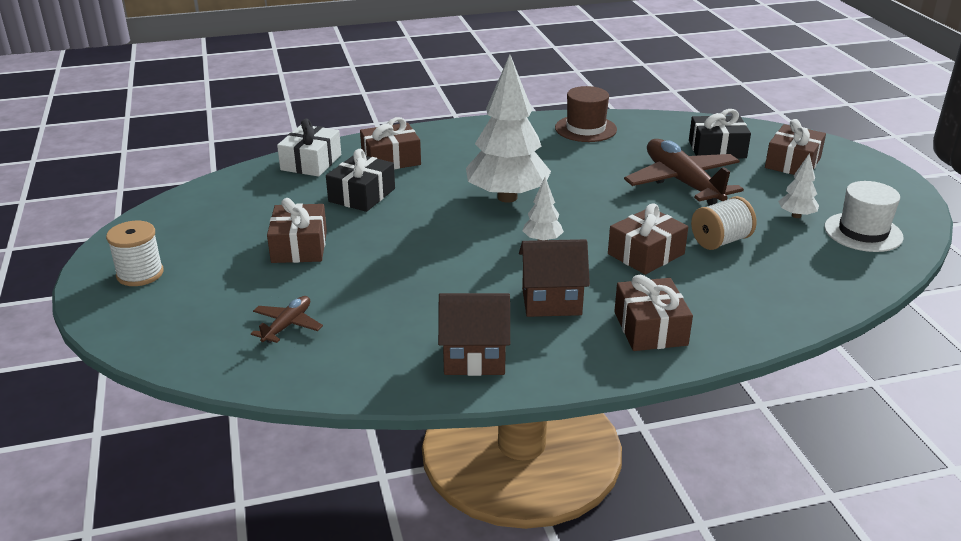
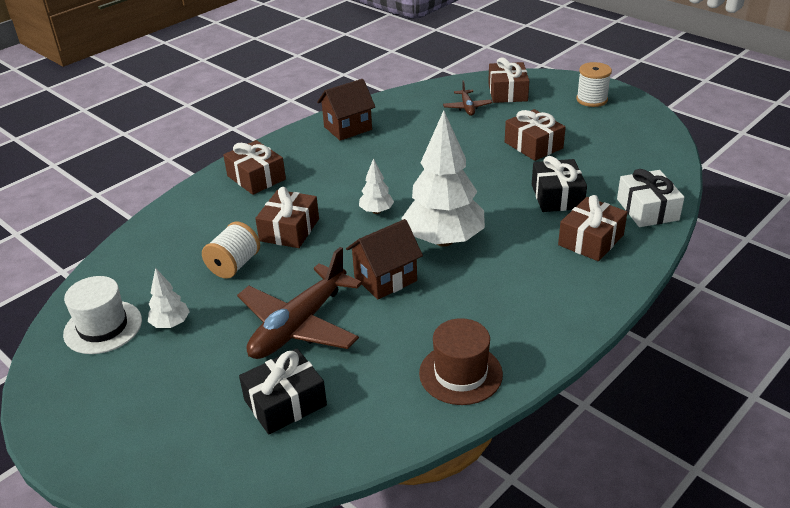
camera: 150 degrees right, 5 degrees up
(551, 302) = (331, 171): brown house -> brown house (385, 279)
(682, 182) = (299, 325): brown plane -> brown plane turned 90 degrees clockwise
(793, 163) = (186, 415): brown gift -> brown gift (507, 92)

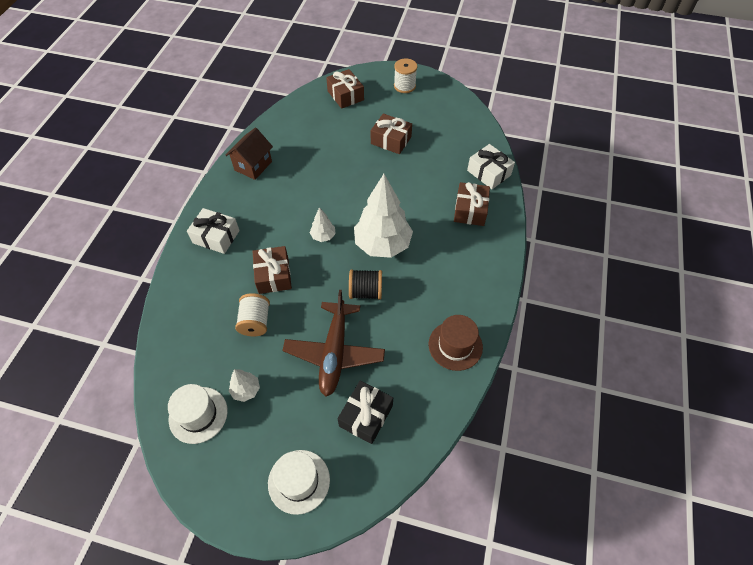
camera: 30 degrees left, 20 degrees up
(153, 435) = (299, 481): none -> white hat
(256, 178) = (216, 237): brown gift -> white gift
(385, 279) = (365, 292): brown house -> black spool
(467, 107) = (326, 118): brown plane -> none
(557, 196) = (430, 181): black gift -> none

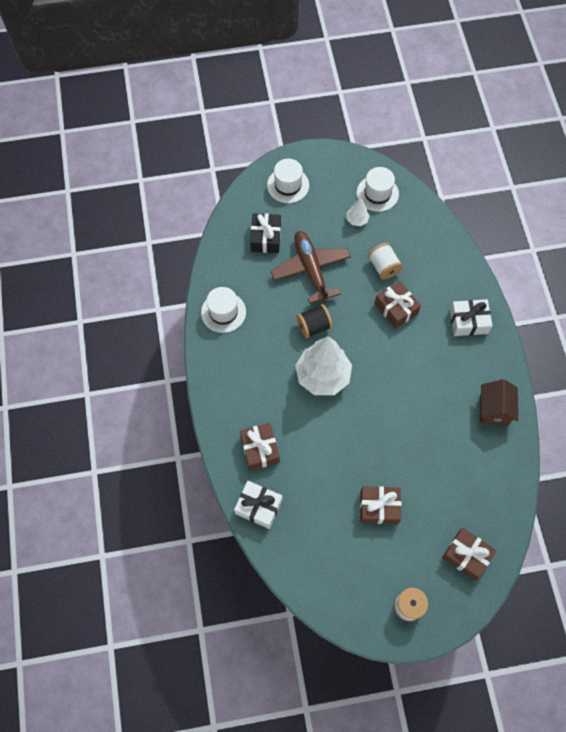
camera: 155 degrees right, 10 degrees up
(323, 236) = (378, 362): white tree -> none
(455, 345) = (223, 312): brown hat -> white hat

